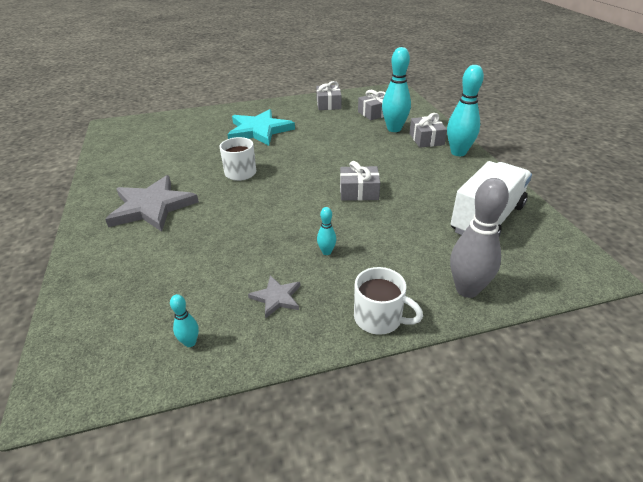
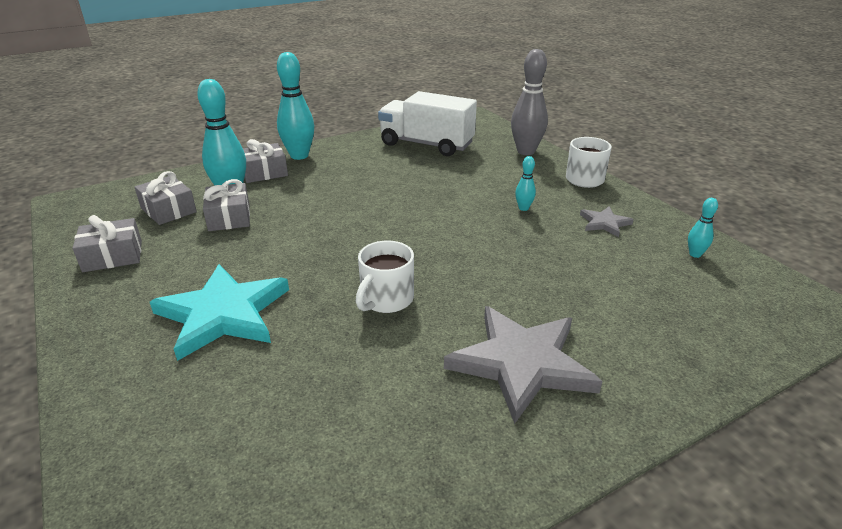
camera: 105 degrees left, 5 degrees down
(359, 191) = (404, 202): grey gift -> grey gift (229, 217)

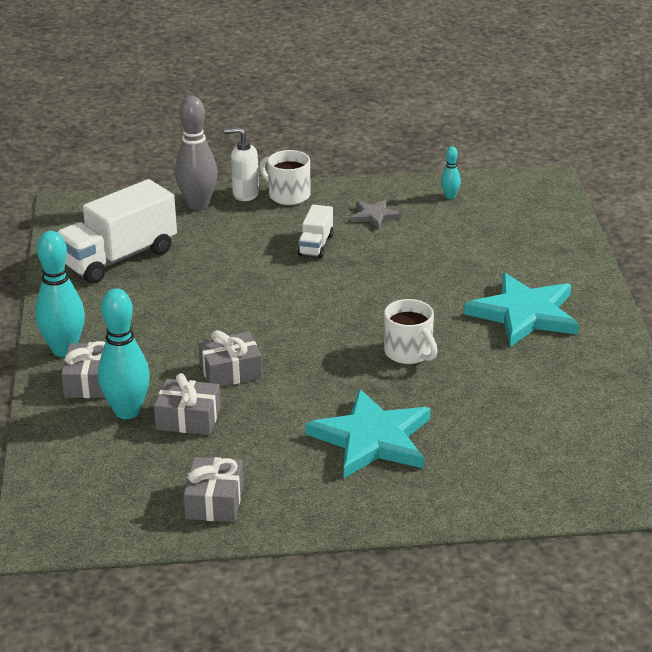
camera: 65 degrees left, 0 degrees up
(168, 210) = (133, 459): grey gift -> grey gift (230, 371)
(521, 363) = (524, 314): grey star -> turquoise star
(523, 208) = (316, 245): turquoise bowling pin -> white truck
(563, 163) = (245, 194): none -> white soap dispenser

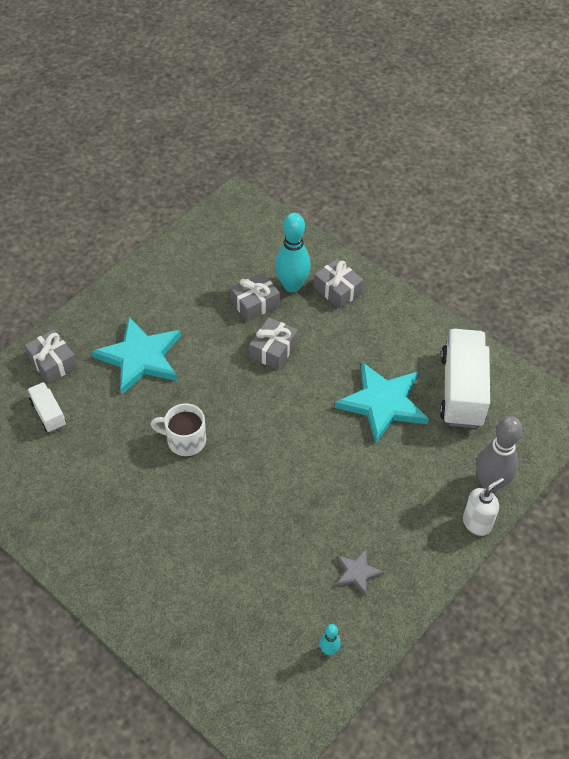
camera: 135 degrees right, 20 degrees up
(64, 350) = (383, 300): turquoise bowling pin -> none
(215, 501) = (180, 267): grey gift -> grey gift (53, 362)
(288, 195) = (447, 547): white mug -> none
(316, 245) = (358, 502): white truck -> white truck (48, 413)
(524, 314) = (142, 536): turquoise star -> turquoise star (383, 403)

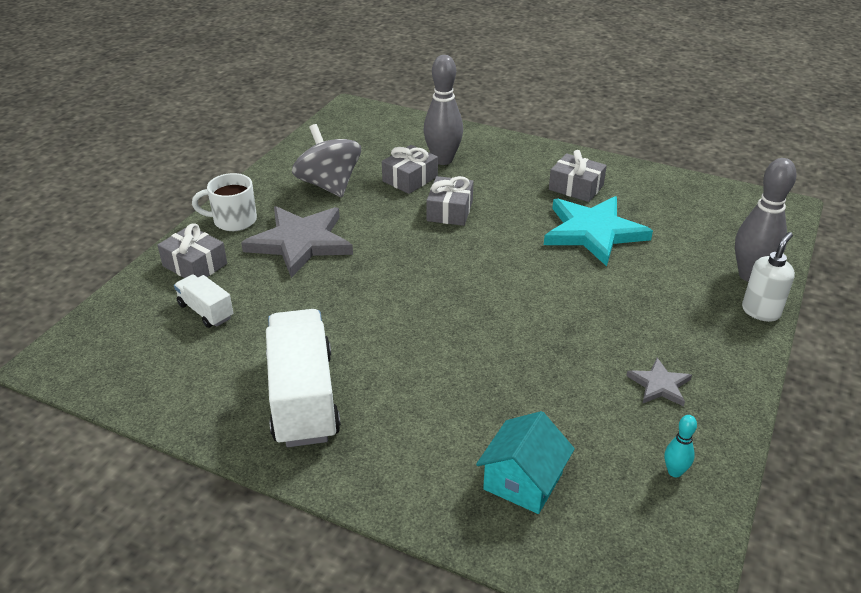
camera: 15 degrees left, 15 degrees down
(140, 357) = (300, 242): turquoise star -> grey star
(184, 295) = (329, 185): none -> grey spinning top
(185, 440) = (387, 304): white mug -> white mug (233, 220)
(219, 628) = (523, 481): none -> turquoise house
(292, 286) = (443, 160): turquoise bowling pin -> grey bowling pin
(337, 290) = (492, 155): grey gift -> grey gift (576, 187)
(461, 390) = (668, 208): white truck -> white truck (303, 398)

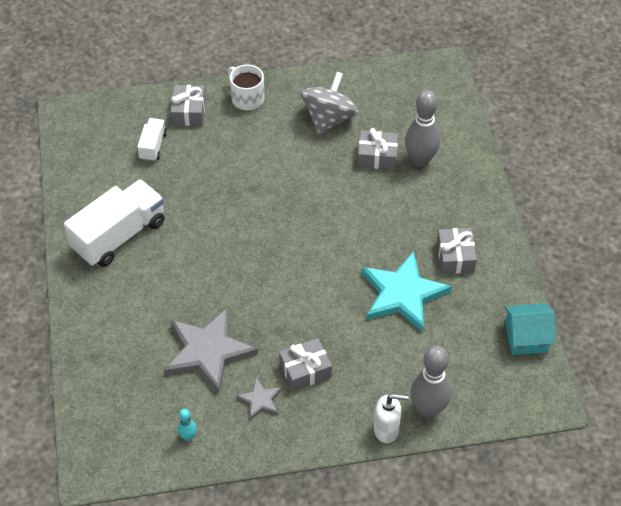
camera: 55 degrees right, 15 degrees up
(300, 242) = (253, 145): grey star -> grey star (208, 352)
(450, 211) = (357, 200): grey gift -> grey gift (305, 370)
(523, 481) = (130, 368): turquoise house -> turquoise house (526, 337)

